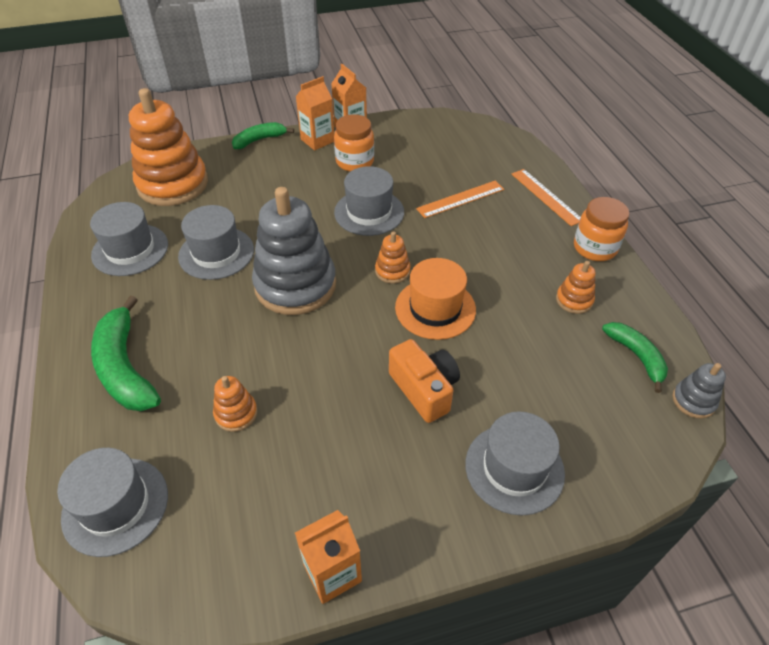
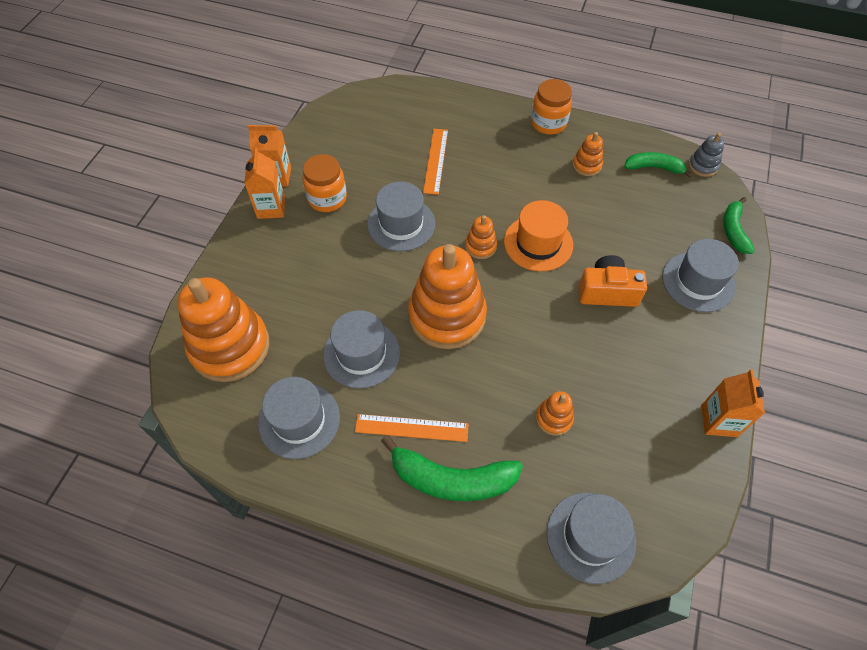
camera: 55 degrees left, 10 degrees up
(259, 140) = (227, 249): green banana -> green banana (733, 230)
(295, 285) = (447, 316): grey stacking toy -> orange stacking toy
(546, 196) = (476, 113): orange ruler -> orange ruler (411, 427)

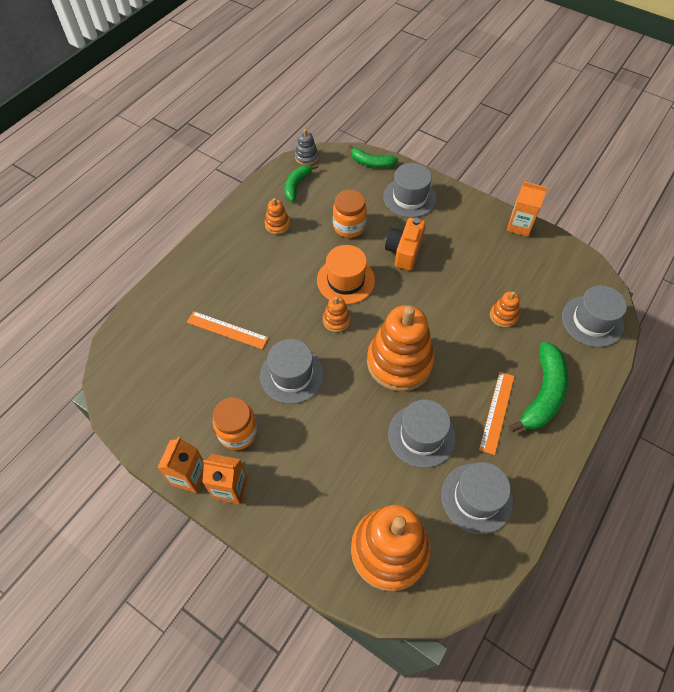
camera: 75 degrees left, 0 degrees up
(548, 123) = (219, 236): orange jar -> orange jar (349, 226)

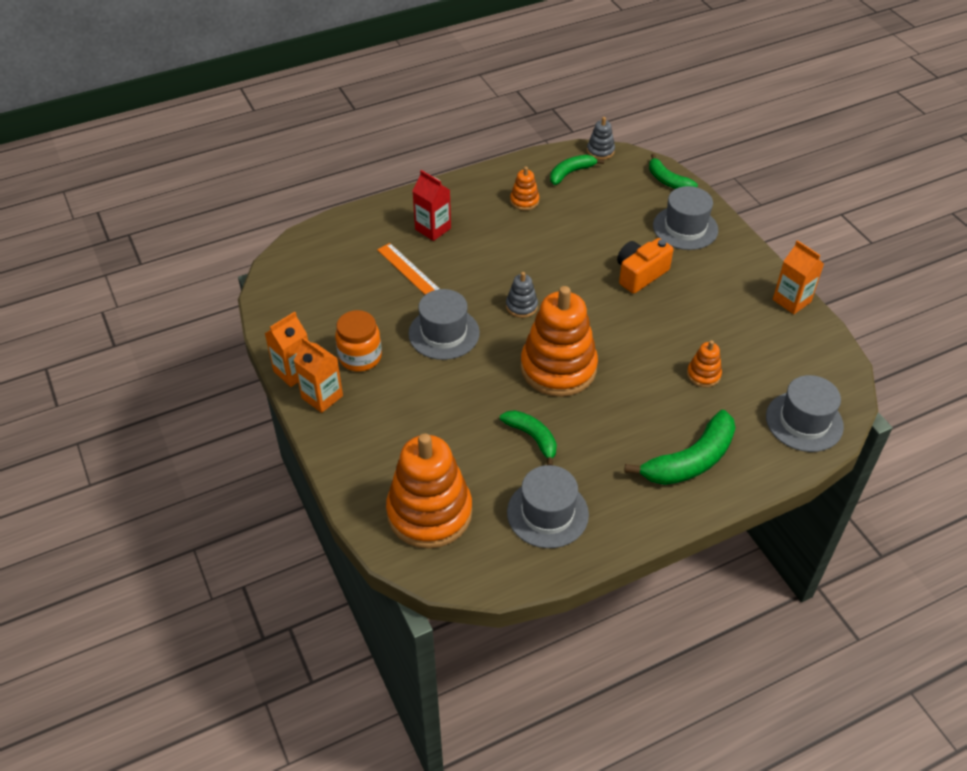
camera: 30 degrees right, 10 degrees down
(221, 282) = (433, 229): none -> red carton
(336, 320) = (521, 306): orange stacking toy -> grey stacking toy
(345, 280) = (557, 276): orange hat -> none
(349, 226) = (598, 230): orange jar -> none
(421, 435) = (532, 438): grey hat -> green banana
(496, 411) = (627, 453): orange ruler -> none

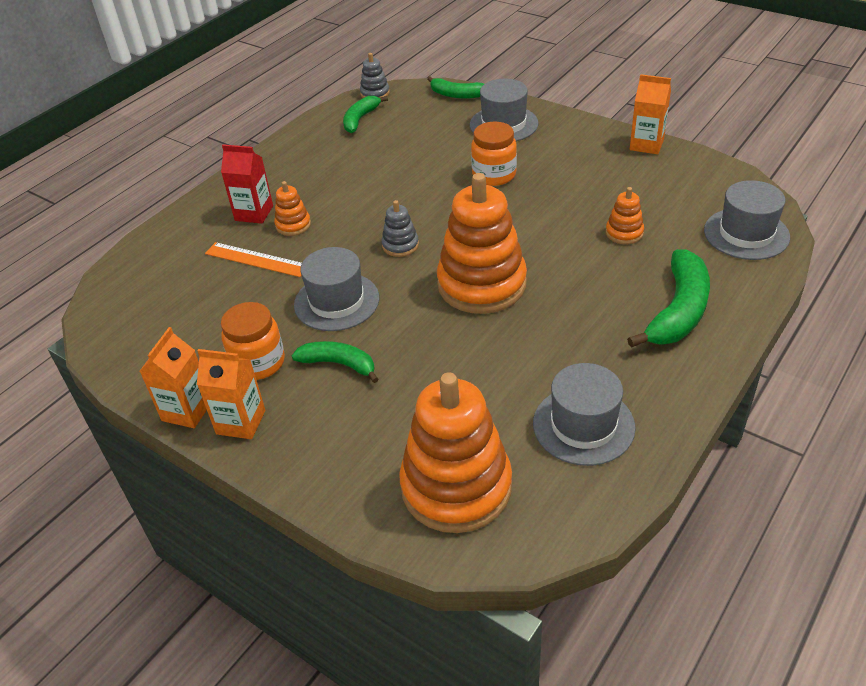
camera: 25 degrees left, 5 degrees down
(524, 201) = (332, 157): orange stacking toy -> orange stacking toy (293, 225)
(532, 438) = (508, 359): green banana -> green banana (339, 364)
(640, 274) = (494, 175): orange camera -> orange jar

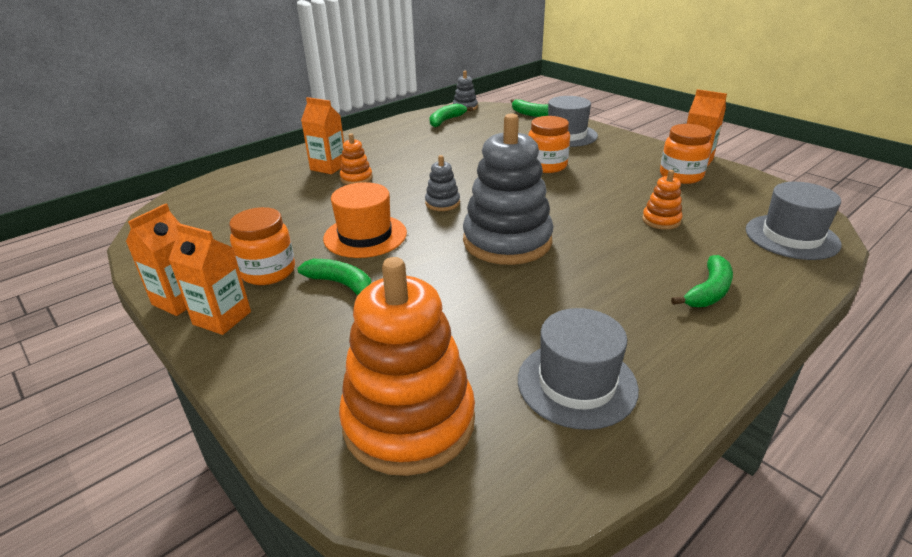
camera: 10 degrees right, 10 degrees down
(254, 213) = (328, 167): red carton -> orange carton
(256, 259) = (312, 197): orange ruler -> none
(336, 301) = (365, 236): grey hat -> orange hat
(482, 284) = (507, 241): orange stacking toy -> grey stacking toy
(634, 169) = (681, 176): none -> orange jar
(678, 311) = (708, 291): green banana -> green banana, size x0.61

